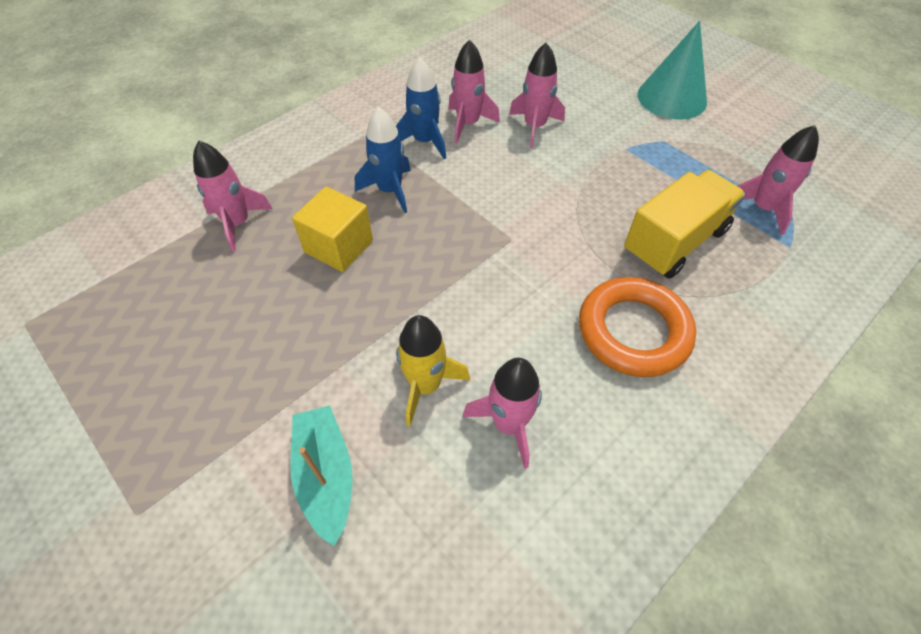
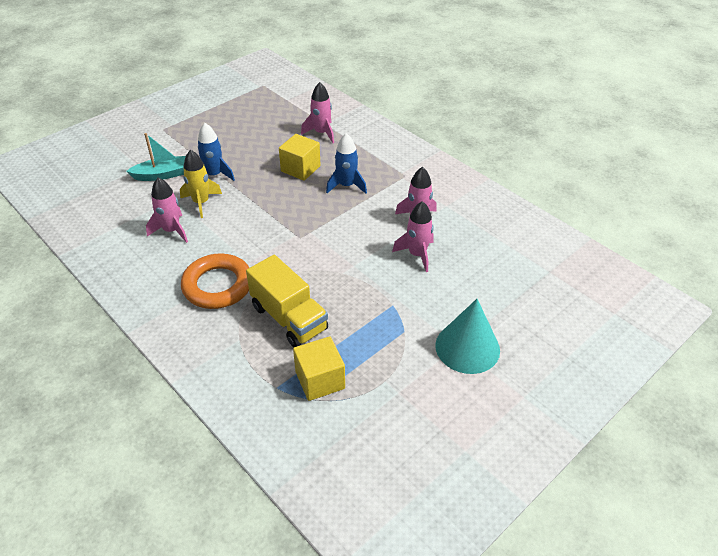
camera: 90 degrees right, 10 degrees down
(425, 141) = (396, 199): blue rocket -> blue rocket (214, 175)
(762, 208) = (320, 380): pink rocket -> yellow cube

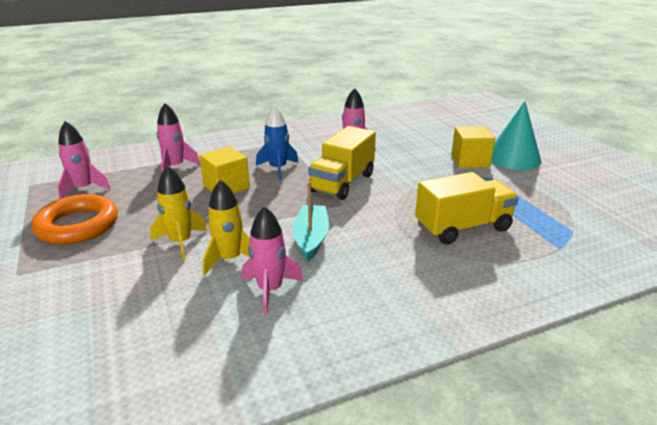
camera: 70 degrees left, 15 degrees down
(163, 174) = (134, 285): turquoise boat -> turquoise boat (311, 238)
(214, 175) = (180, 242): blue rocket -> yellow rocket
(218, 285) = (396, 265): orange ring -> orange ring (78, 225)
(320, 380) = (549, 224): yellow cube -> yellow cube (470, 161)
(339, 229) = (342, 183): none -> yellow truck
(417, 254) = (398, 156): pink rocket -> pink rocket (83, 189)

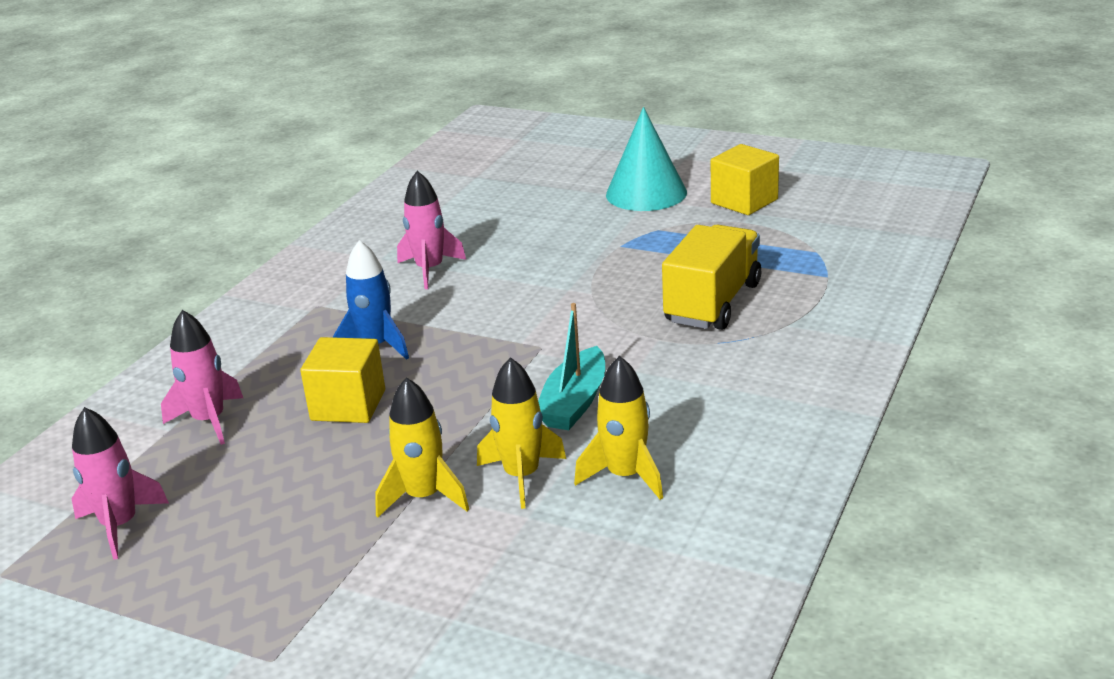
camera: 40 degrees left, 0 degrees up
(78, 225) = (227, 566): orange ring -> none
(270, 290) = (625, 476): pink rocket -> yellow rocket
(311, 238) = (574, 402): turquoise boat -> turquoise boat turned 120 degrees counterclockwise
(342, 183) = (496, 321): yellow truck -> none
(470, 161) = (604, 219): yellow cube -> yellow cube (744, 201)

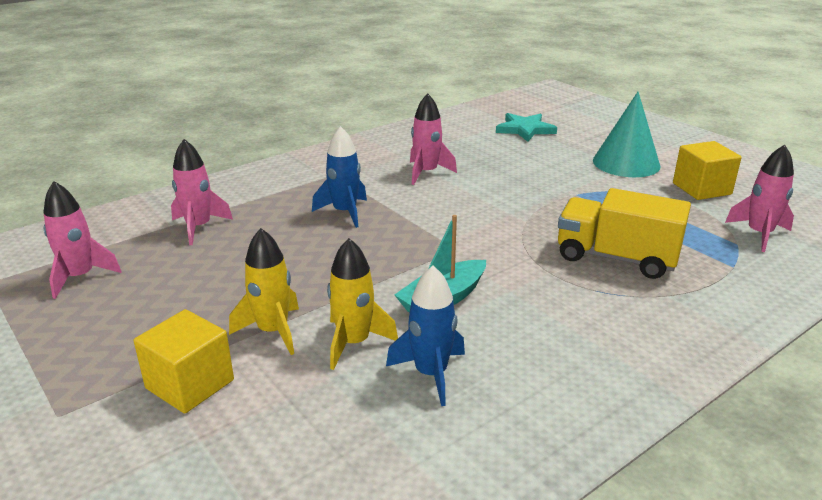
camera: 25 degrees right, 0 degrees up
(348, 405) = (289, 246): yellow cube -> yellow cube (190, 384)
(500, 182) = (525, 129): none -> turquoise star
(625, 476) = (431, 374): yellow rocket -> blue rocket
(713, 303) = (616, 258): yellow truck -> yellow truck turned 120 degrees counterclockwise
(830, 235) = (759, 234): none -> pink rocket

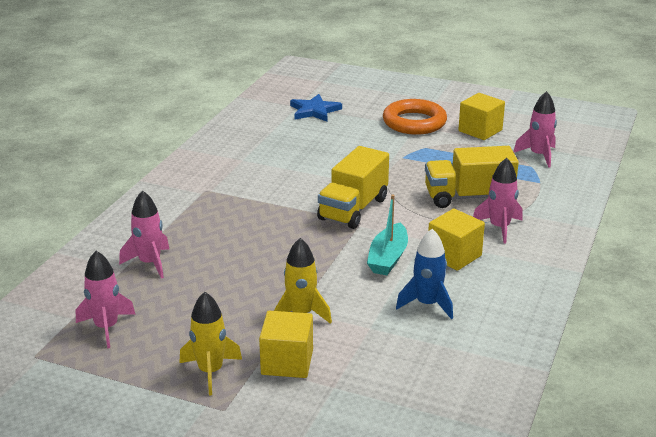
camera: 30 degrees left, 0 degrees up
(345, 212) = (251, 218): blue rocket -> none
(354, 343) = (362, 303): yellow rocket -> yellow rocket (210, 371)
(426, 173) = (277, 169): pink rocket -> pink rocket (499, 228)
(461, 233) = (353, 209): none -> yellow truck
(525, 129) = (314, 111): turquoise star -> blue star
(528, 323) = (454, 256): none -> yellow cube
(626, 163) = (414, 122): turquoise cone -> orange ring

